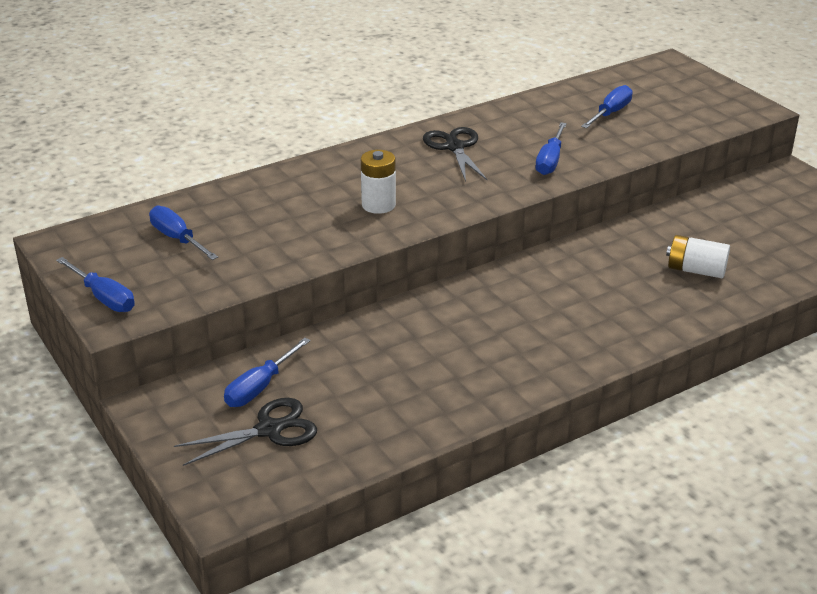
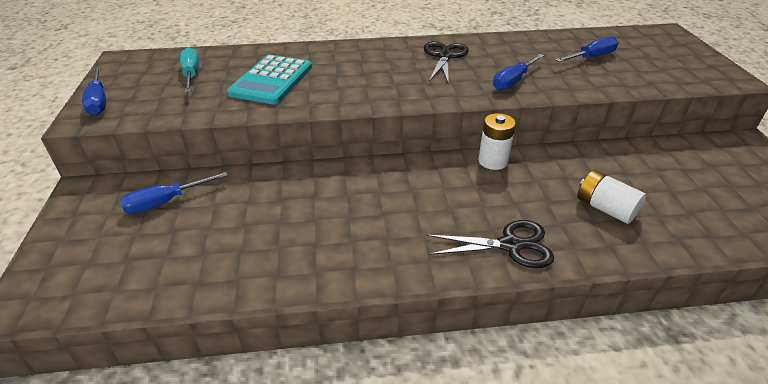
camera: 25 degrees right, 5 degrees up
(177, 239) = (191, 74): blue screwdriver -> turquoise screwdriver
(269, 430) = (134, 241): black scissors -> black scissors (510, 245)
(285, 223) = (272, 80): none -> turquoise calculator
(378, 205) = (349, 83): white battery -> white battery (493, 161)

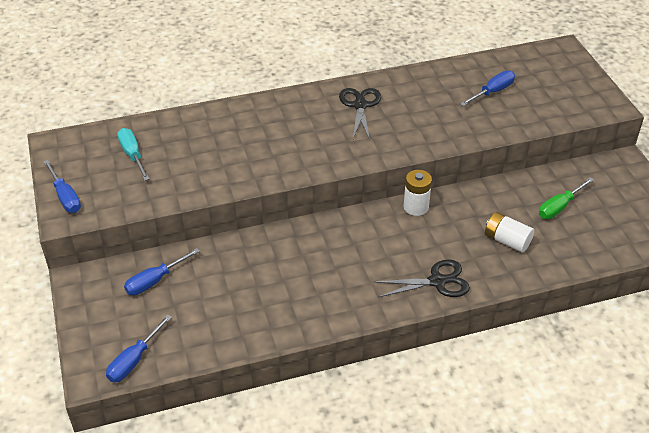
camera: 10 degrees left, 5 degrees up
(272, 80) = (211, 154): turquoise calculator -> none
(513, 81) = (425, 130): blue screwdriver -> blue screwdriver (134, 360)
(671, 179) = (559, 207): none -> green screwdriver

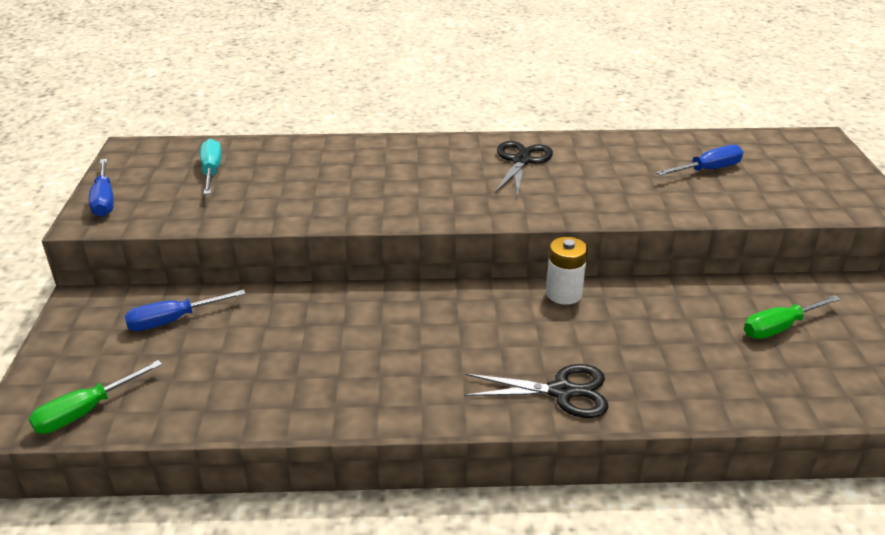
camera: 15 degrees right, 10 degrees down
(134, 360) = (85, 412): blue screwdriver -> green screwdriver
(507, 240) = (686, 357): white battery -> none

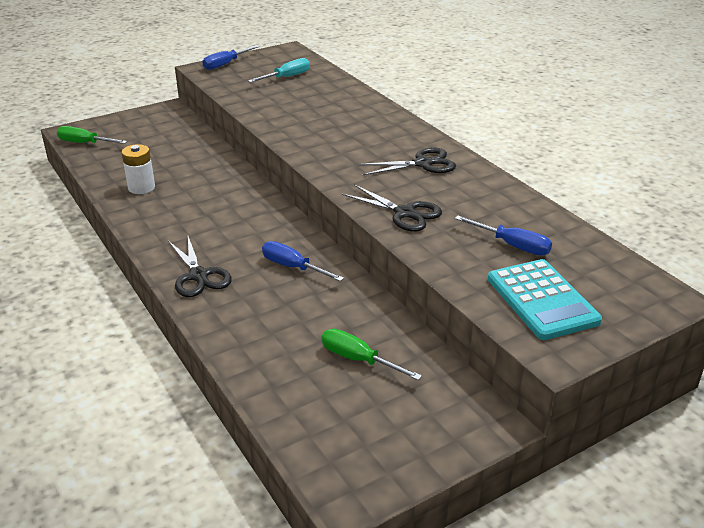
camera: 60 degrees right, 0 degrees up
(173, 320) = (172, 136): blue screwdriver -> blue screwdriver (292, 267)
(563, 294) = (313, 249): white battery -> white battery (141, 188)
(613, 200) = (405, 213): none -> black scissors
(801, 186) = (542, 300): none -> turquoise calculator

